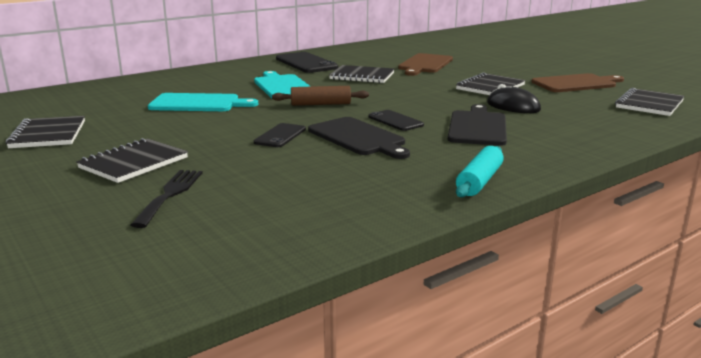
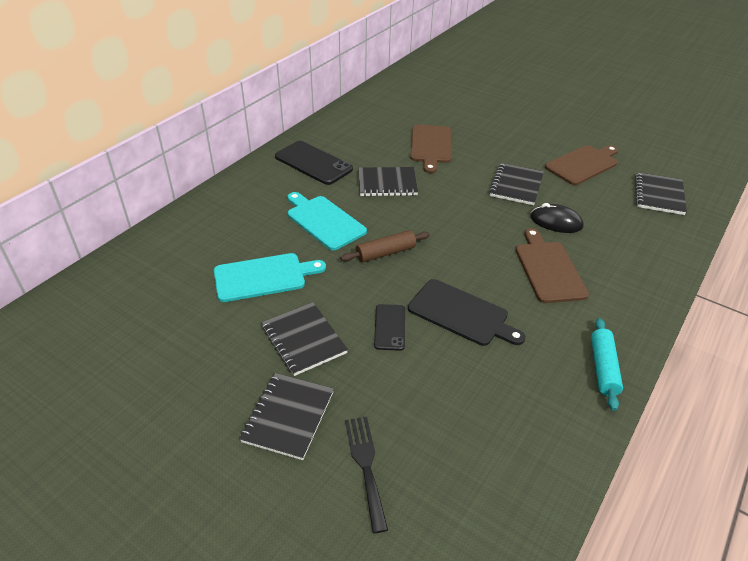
camera: 20 degrees left, 20 degrees up
(48, 134) = (154, 382): black notebook -> black notebook (304, 340)
(395, 121) = (473, 273): black phone -> none
(477, 127) = (548, 269): black cutting board -> brown cutting board

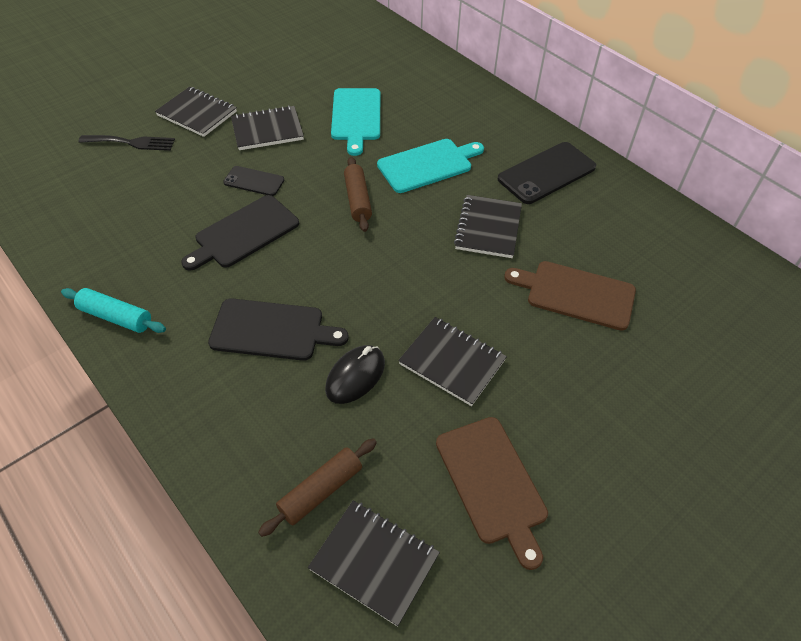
camera: 105 degrees right, 10 degrees up
(548, 269) = (272, 330): brown cutting board -> black cutting board
(640, 220) = (321, 490): none -> brown rolling pin

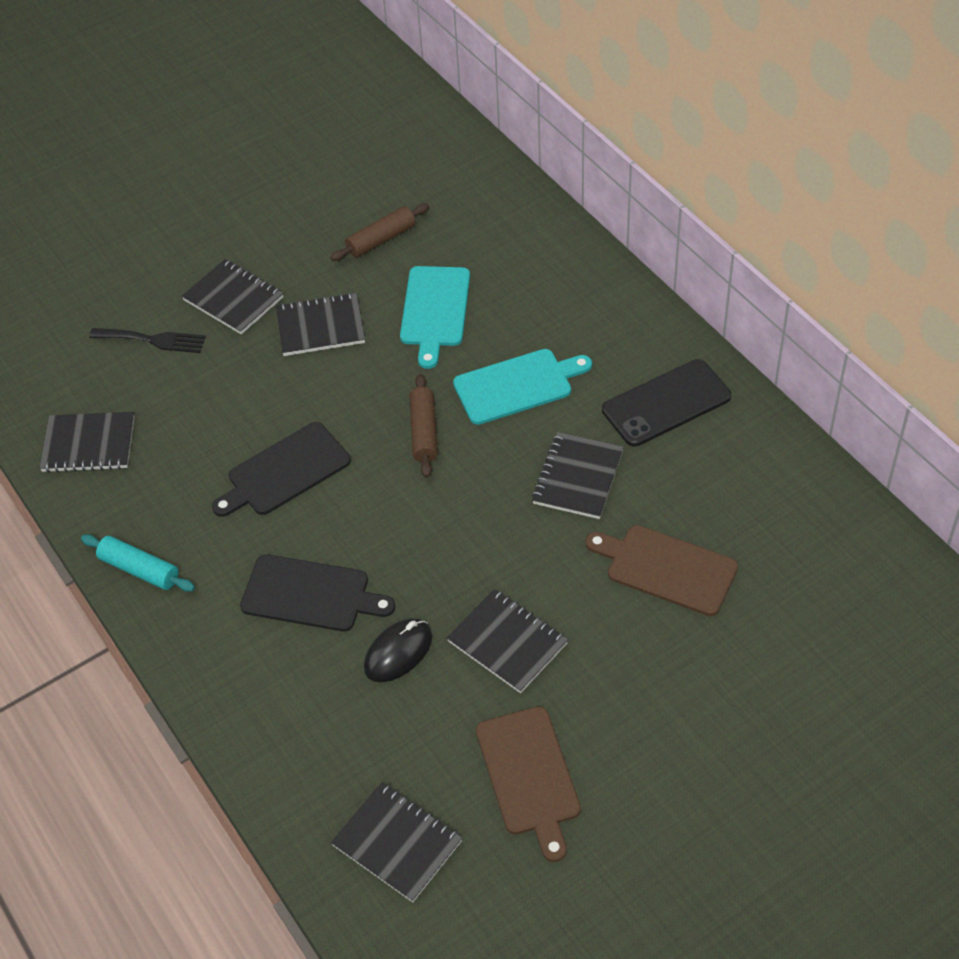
camera: 10 degrees right, 0 degrees up
(74, 219) = (89, 444): none -> black notebook
(254, 181) = (300, 401): black phone -> none
(321, 490) = (350, 771): brown rolling pin -> brown rolling pin (381, 239)

